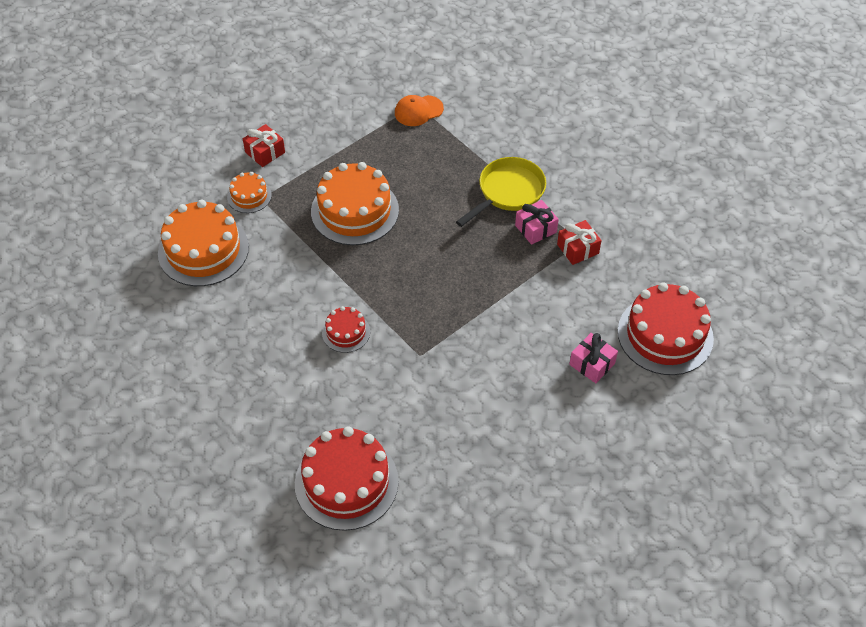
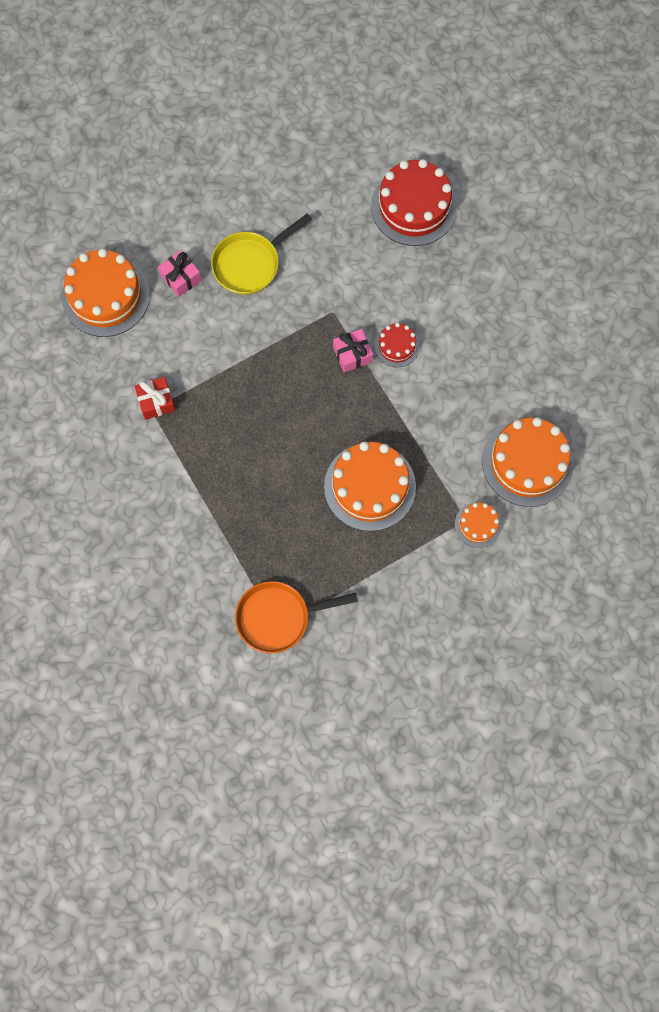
camera: 170 degrees left, 20 degrees up
(265, 152) = (457, 584): red gift -> none
(418, 111) = (278, 617): orange cap -> orange pan
(508, 192) = (207, 484): yellow pan -> yellow pan (250, 263)
(535, 229) = (191, 433): pink gift -> pink gift (352, 354)
(665, 335) = (105, 296): red cake -> orange cake

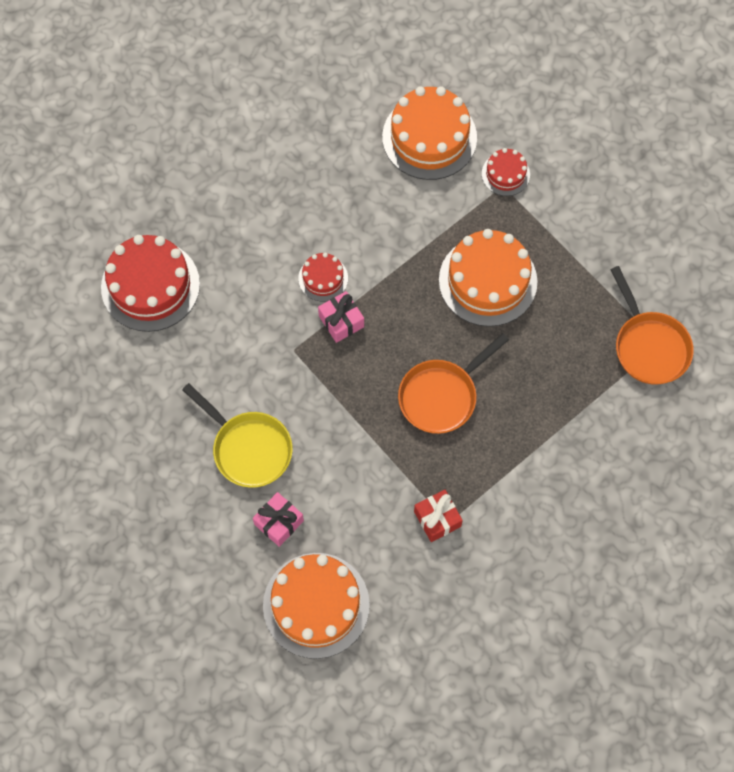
camera: 100 degrees left, 5 degrees down
(266, 426) = (442, 396): none -> orange pan
(478, 525) = (505, 174): orange cake -> red cake

